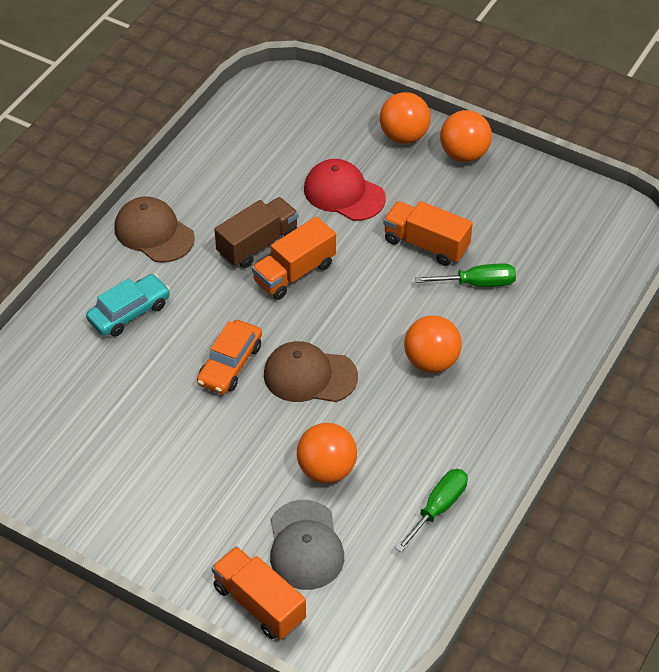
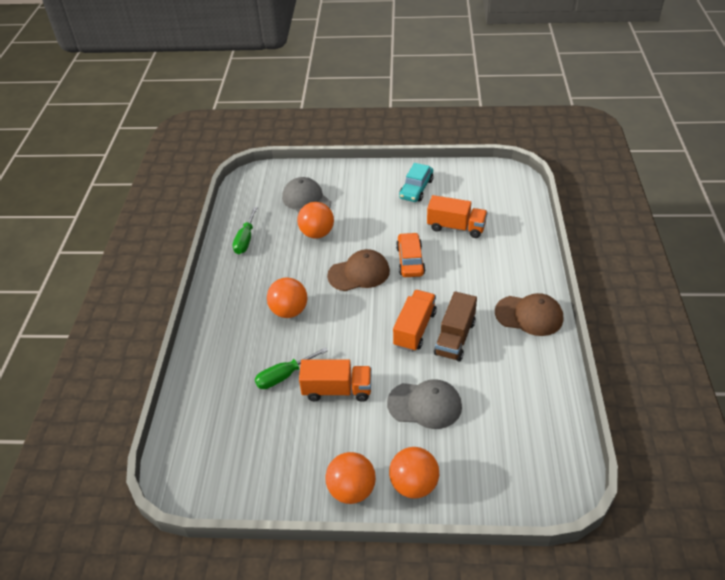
camera: 155 degrees right, 5 degrees down
(129, 312) = (494, 263): turquoise car -> turquoise car (416, 189)
(259, 604) = (313, 173): orange truck -> orange truck (456, 227)
(344, 193) = (425, 405): red cap -> grey cap

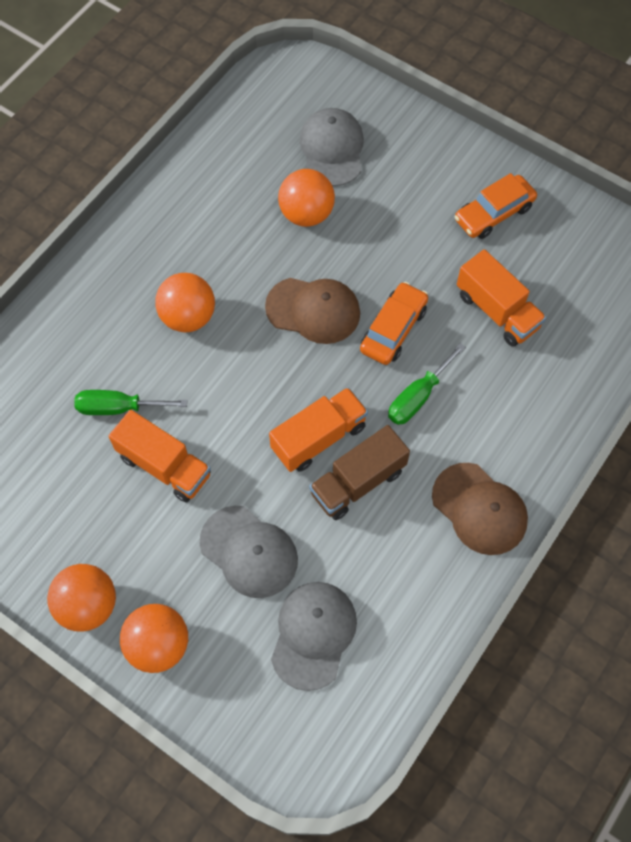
camera: 30 degrees right, 20 degrees up
(245, 240) = (211, 172): green screwdriver -> green screwdriver (418, 397)
(416, 189) = (493, 213): turquoise car -> orange car
(498, 424) = (313, 634): none -> grey cap

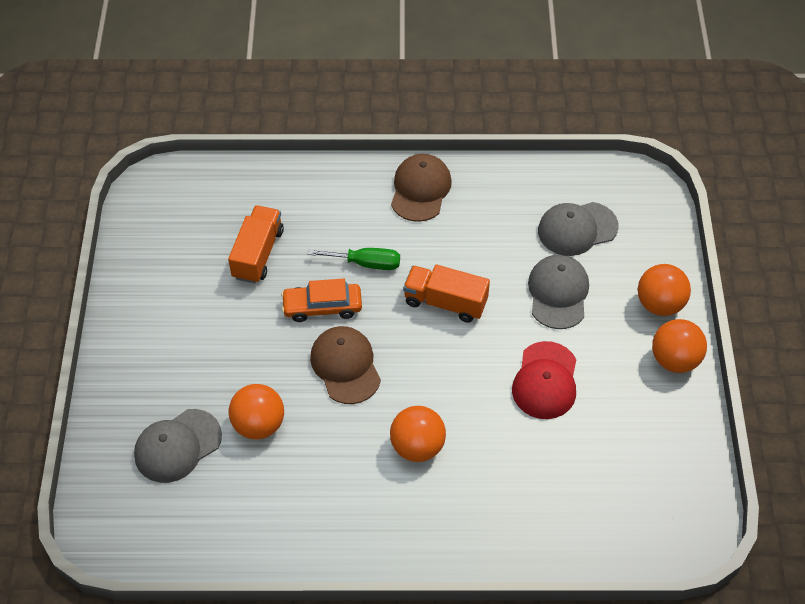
camera: 125 degrees left, 10 degrees down
(118, 408) = (529, 441): green screwdriver -> none
(164, 466) = (545, 381): orange truck -> red cap
(358, 482) = (458, 262): brown truck -> none
(493, 213) = (167, 299): orange car -> none

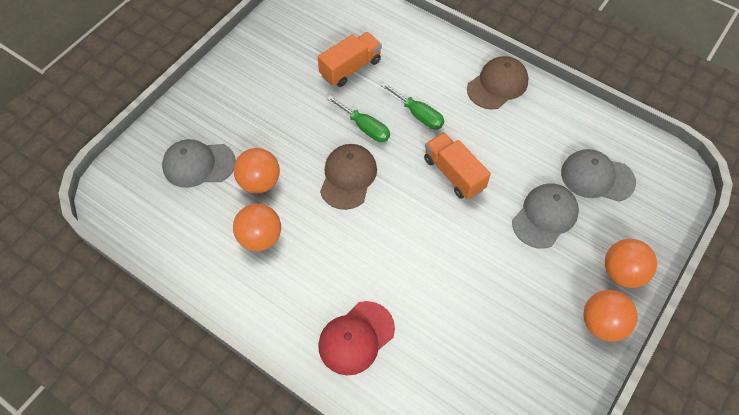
camera: 35 degrees right, 5 degrees up
(322, 307) = (365, 127): orange car -> green screwdriver
(417, 446) = (353, 265): orange ball -> orange ball (260, 237)
(545, 381) = (484, 276): red cap -> red cap (356, 338)

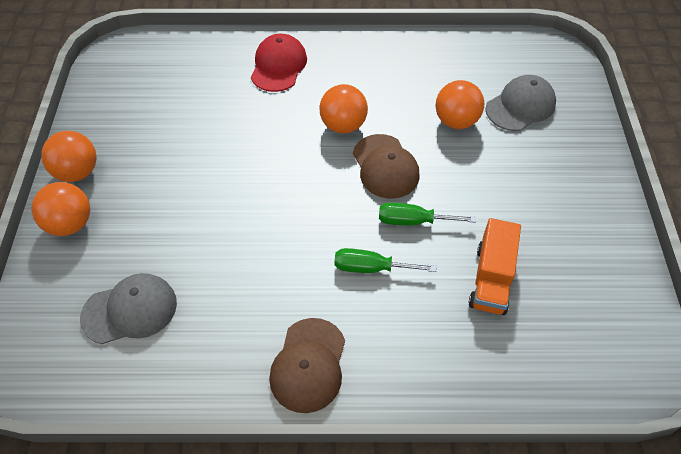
camera: 145 degrees right, 5 degrees down
(260, 237) = (411, 85): orange ball -> orange ball (343, 125)
(454, 174) = (288, 226): orange truck -> none
(545, 216) = (170, 235): grey cap -> none

